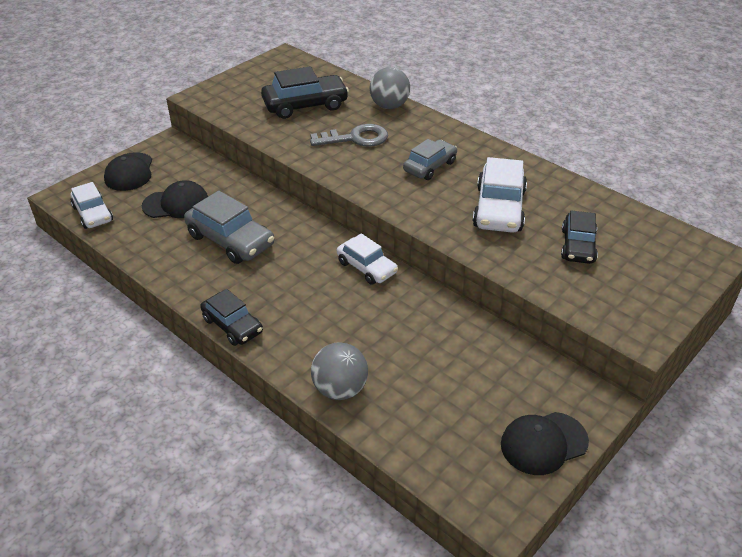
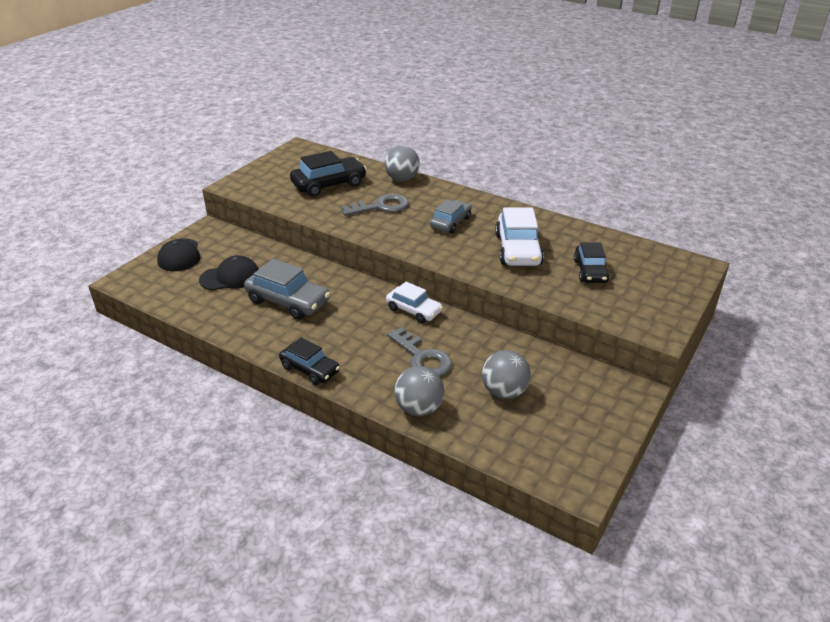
camera: 10 degrees left, 5 degrees down
(93, 214) = (155, 293): white car -> none
(360, 327) = (422, 358): none -> grey key
(443, 382) = (504, 392): none -> grey ball
(543, 443) = (600, 428): black cap -> none

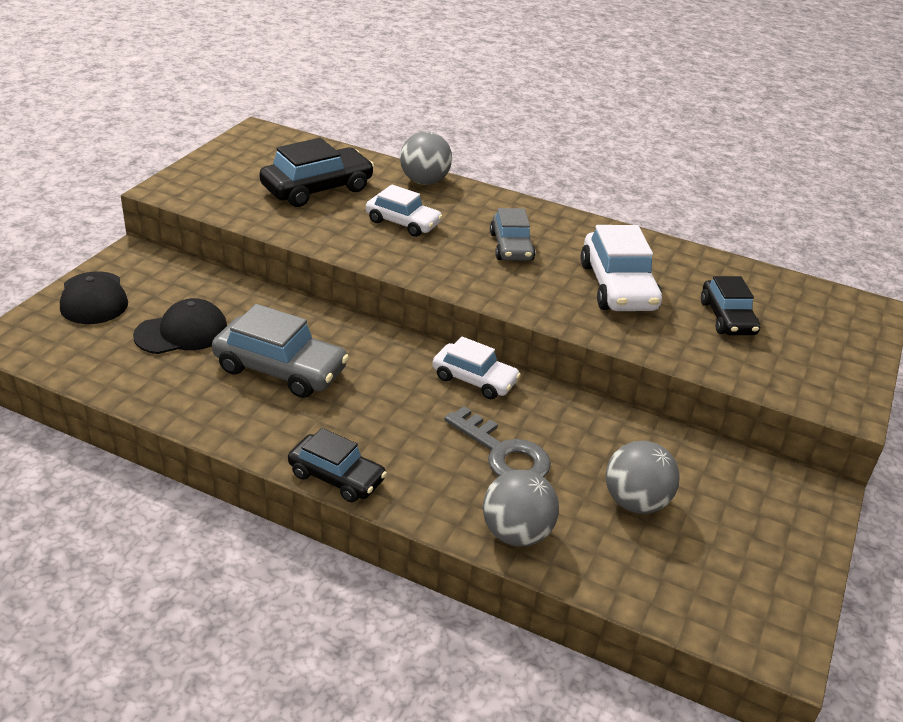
camera: 10 degrees left, 0 degrees up
(381, 206) = (403, 222): grey key -> white car
(450, 222) = (511, 247): grey car -> grey car turned 150 degrees clockwise

